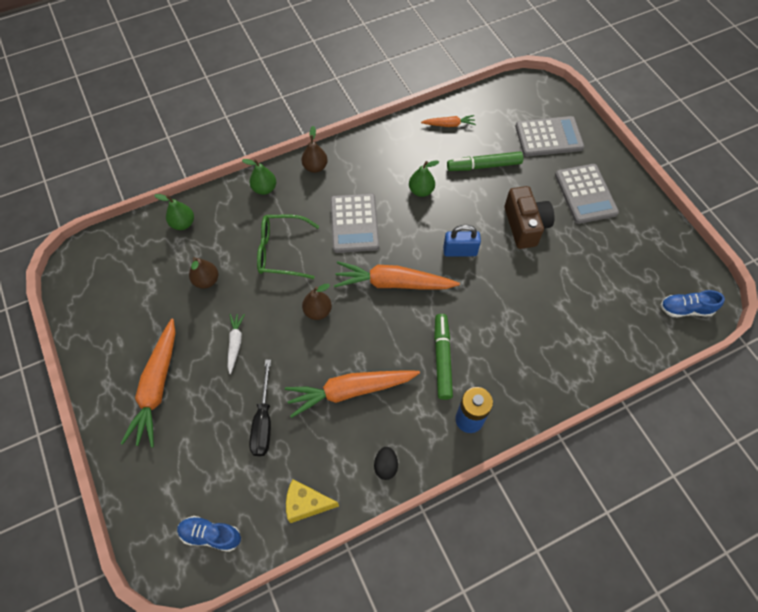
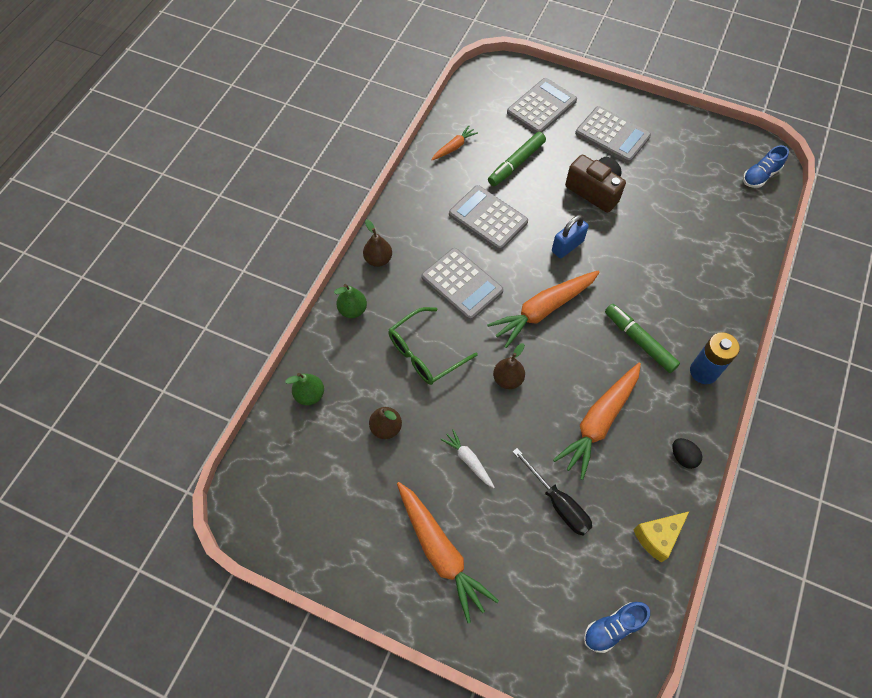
camera: 40 degrees left, 0 degrees up
(421, 191) = (488, 218): green pear -> grey calculator

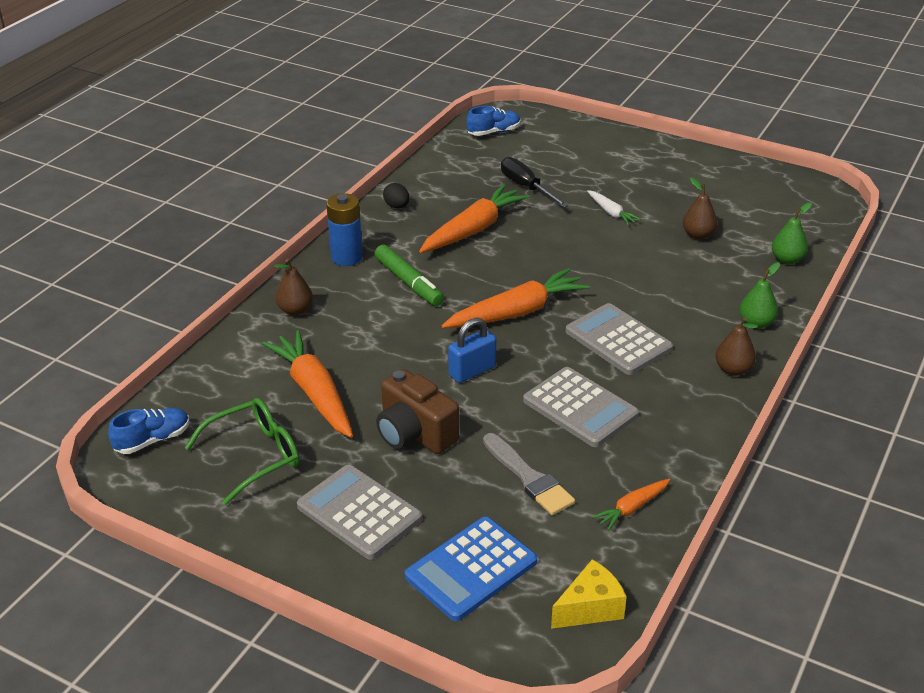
camera: 175 degrees left, 25 degrees down
(424, 353) = (661, 284): green glasses -> green glasses (255, 455)
(441, 552) = (637, 168): orange carrot -> orange carrot (314, 392)
(508, 379) = (566, 261): brown pear -> brown pear (295, 310)
(516, 163) = (529, 478): green marker -> grey brush
(541, 107) = (471, 569): grey calculator -> blue calculator
(657, 537) = (440, 168): yellow cheese -> yellow cheese (590, 608)

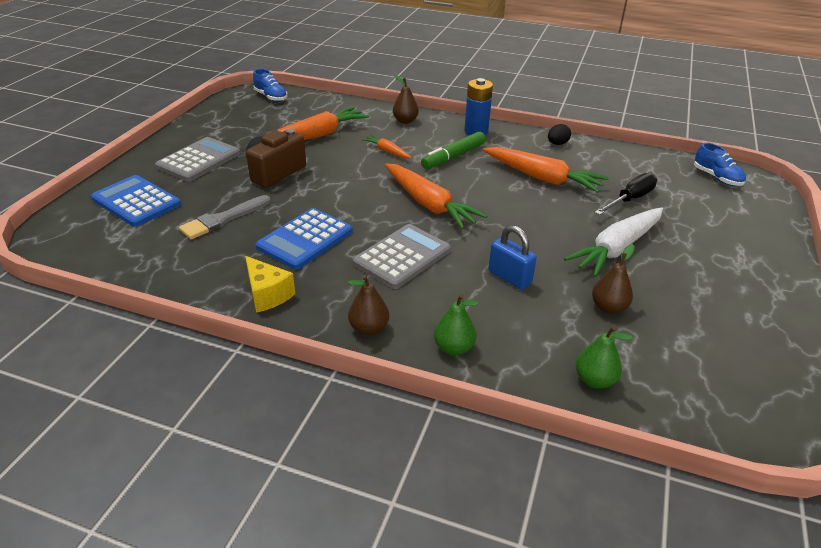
camera: 80 degrees right, 0 degrees up
(255, 455) = (255, 125): green glasses -> none
(472, 371) = (347, 189): blue padlock -> blue padlock (509, 277)
(580, 408) = (305, 239): grey calculator -> blue calculator
(590, 608) = (82, 250): yellow cheese -> yellow cheese (267, 295)
(611, 213) = (616, 248): white carrot -> white carrot, size x1.99
(632, 508) = (181, 267): orange carrot -> orange carrot (387, 151)

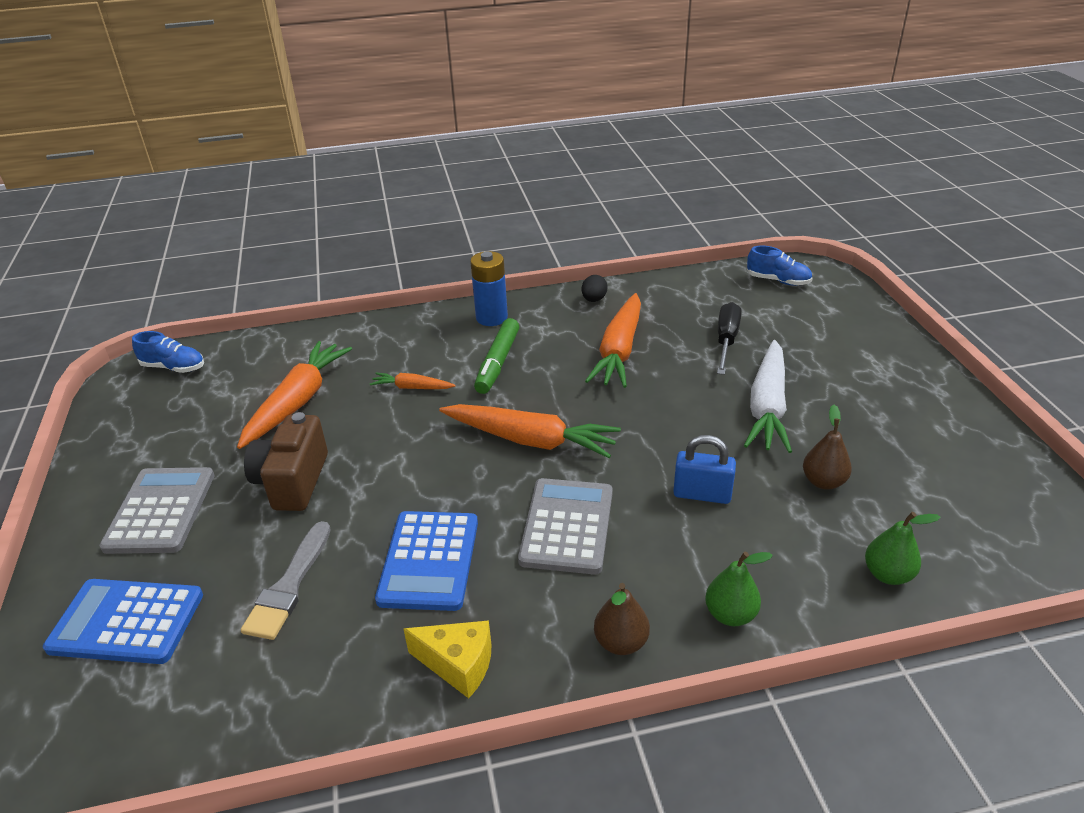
camera: 30 degrees left, 0 degrees up
(405, 121) = (393, 335): brown pear -> none
(542, 178) = (619, 351): orange carrot -> orange carrot turned 105 degrees clockwise

